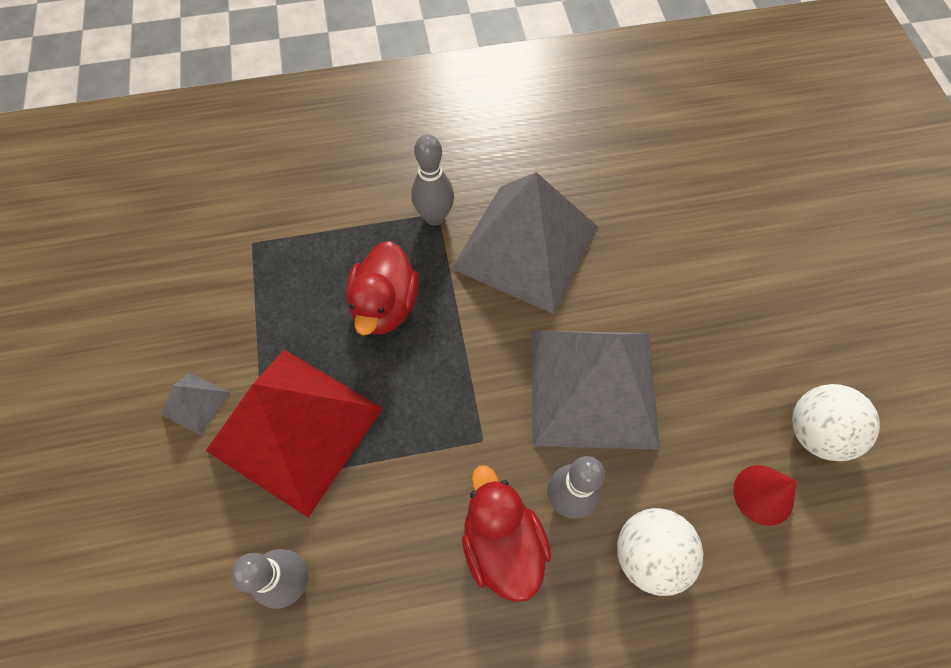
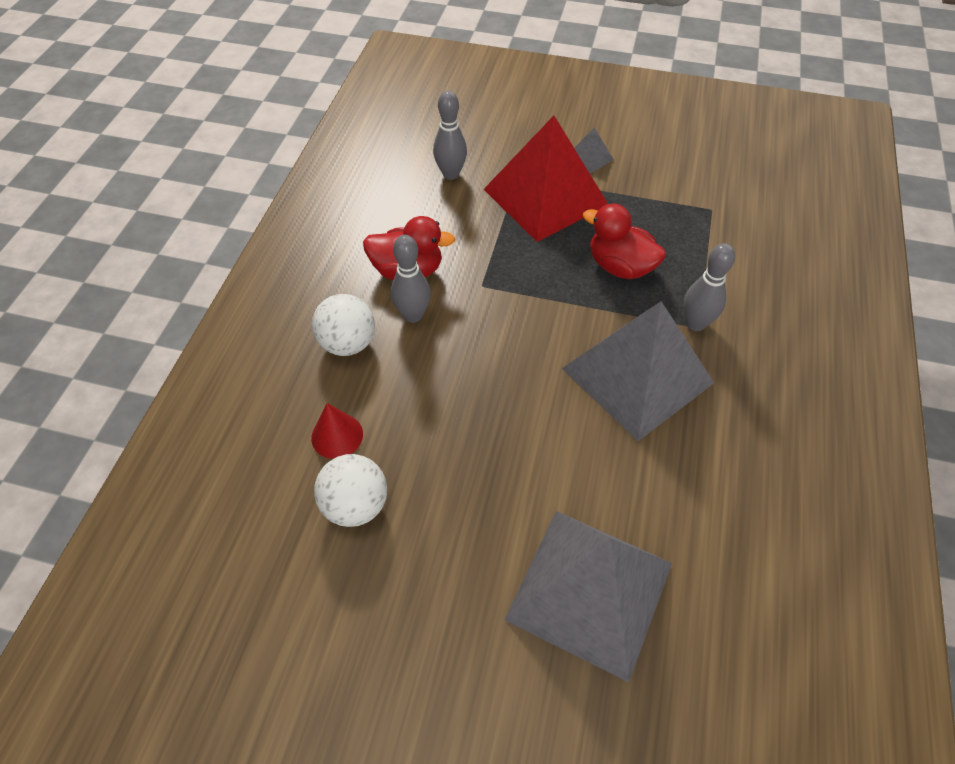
camera: 115 degrees right, 10 degrees down
(592, 387) = (484, 366): grey pyramid -> grey pyramid (590, 590)

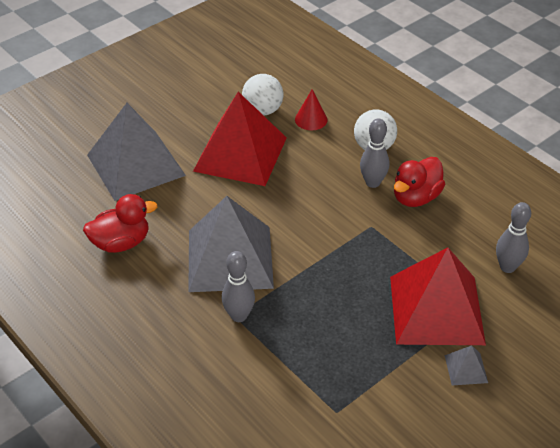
camera: 125 degrees right, 10 degrees down
(466, 474) = (240, 154): none -> red pyramid
(620, 267) = (325, 308): red duck -> red duck (121, 243)

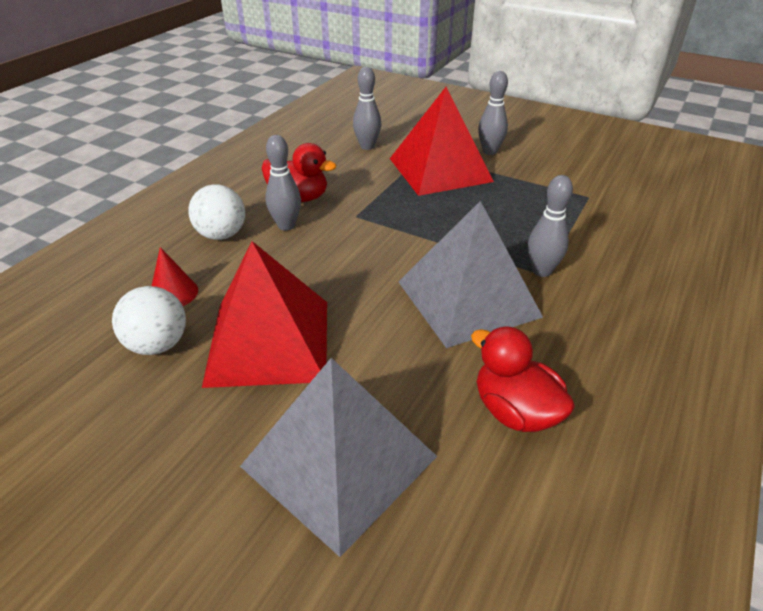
camera: 110 degrees left, 5 degrees down
(466, 369) = (489, 151): grey pyramid -> grey bowling pin

